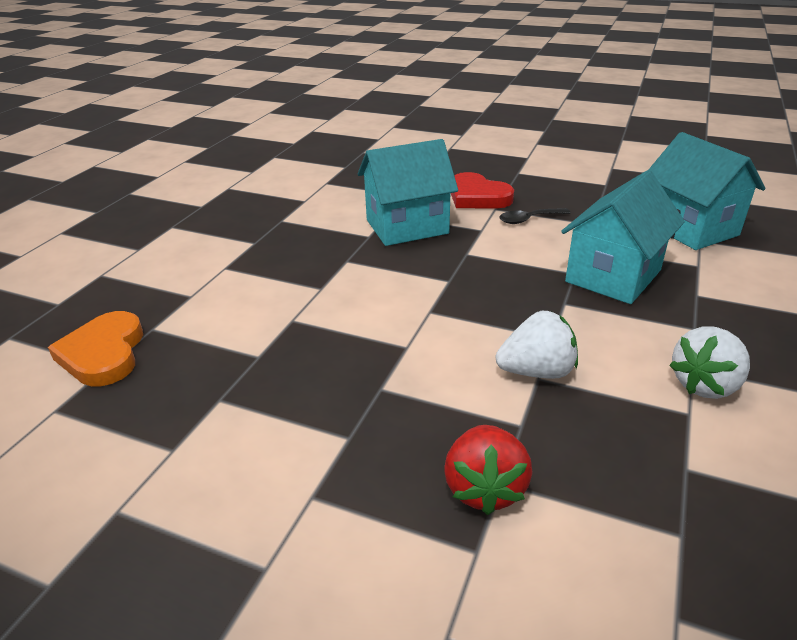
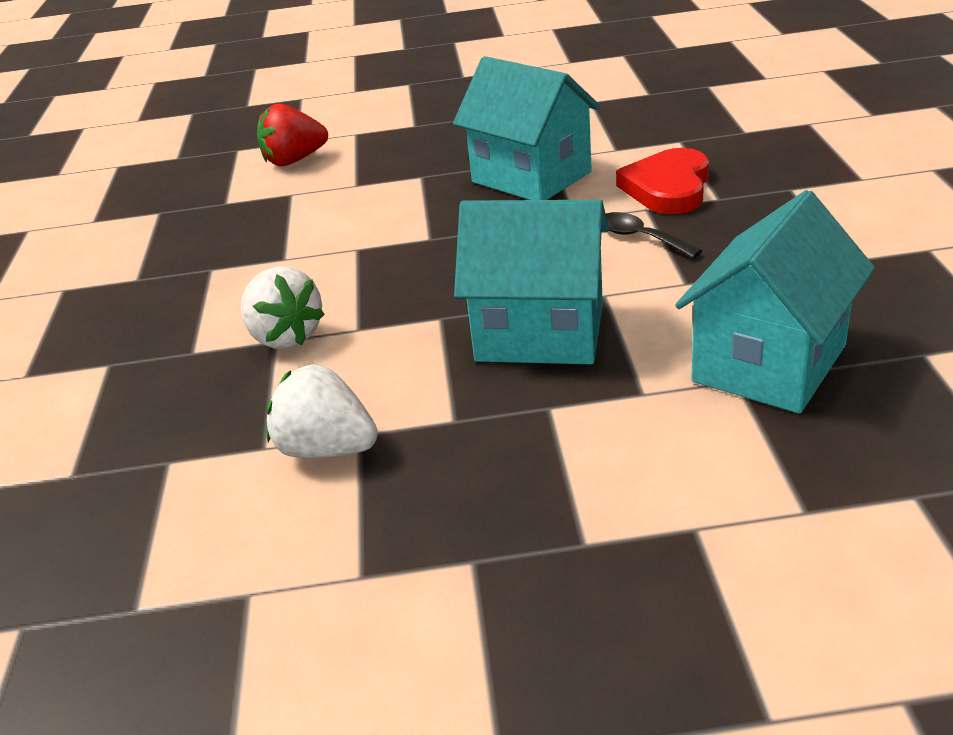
camera: 65 degrees right, 0 degrees up
(104, 353) = (192, 149): orange heart -> none
(484, 488) = (98, 358): red strawberry -> red strawberry (294, 160)

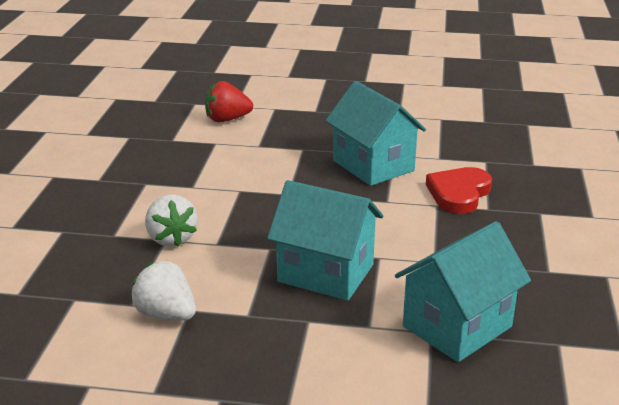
camera: 10 degrees right, 5 degrees down
(641, 238) = (422, 224): black spoon -> none

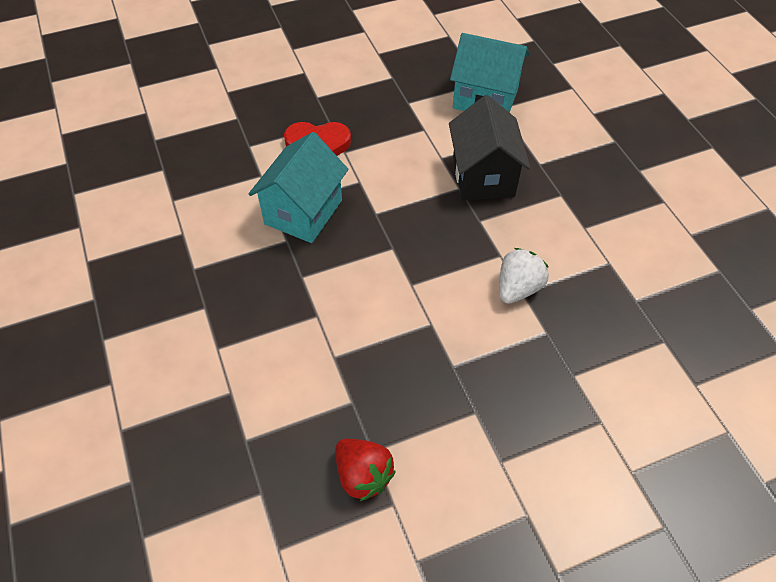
camera: 120 degrees left, 25 degrees up
(166, 314) = (600, 236): white strawberry -> none
(227, 119) = (272, 378): red strawberry -> red strawberry (363, 475)
(326, 273) = (483, 176): turquoise house -> black house

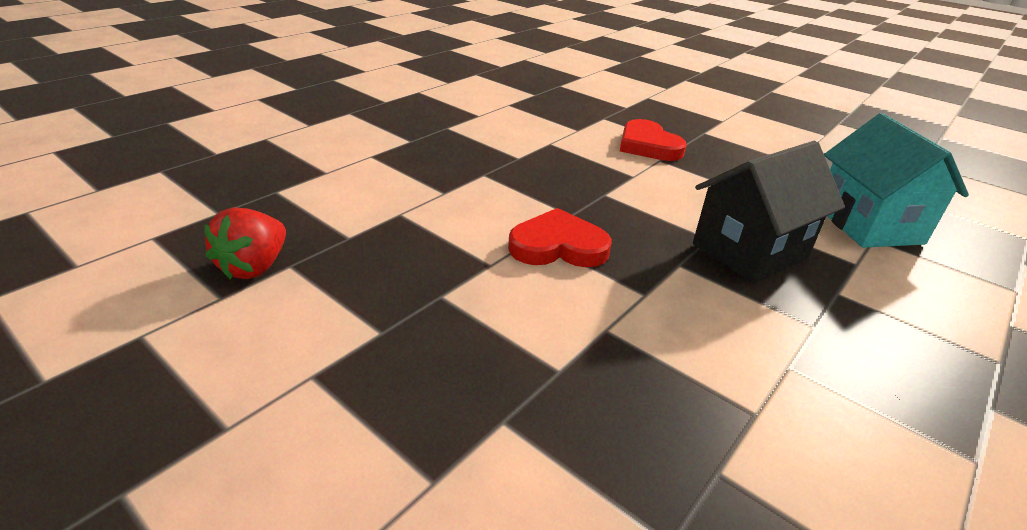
camera: 60 degrees right, 20 degrees down
(303, 212) = (560, 157): turquoise house -> none
(428, 275) = (558, 246): none -> red heart
(518, 288) = (608, 323): white strawberry -> none

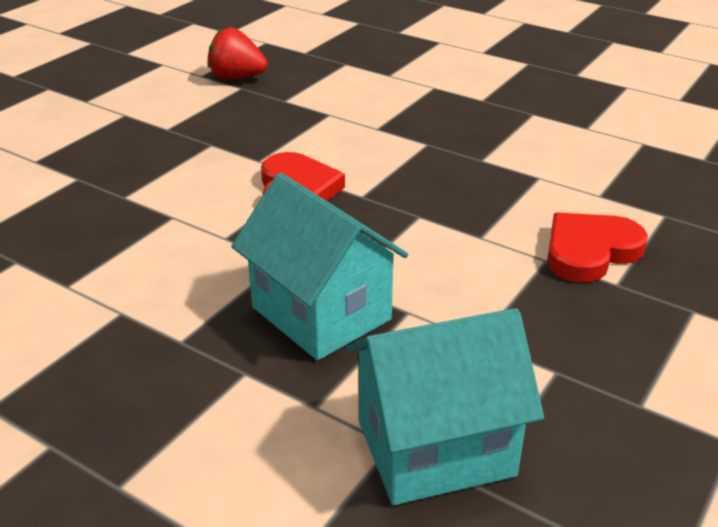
camera: 85 degrees right, 0 degrees up
(749, 251) = (321, 313): black house -> turquoise house

